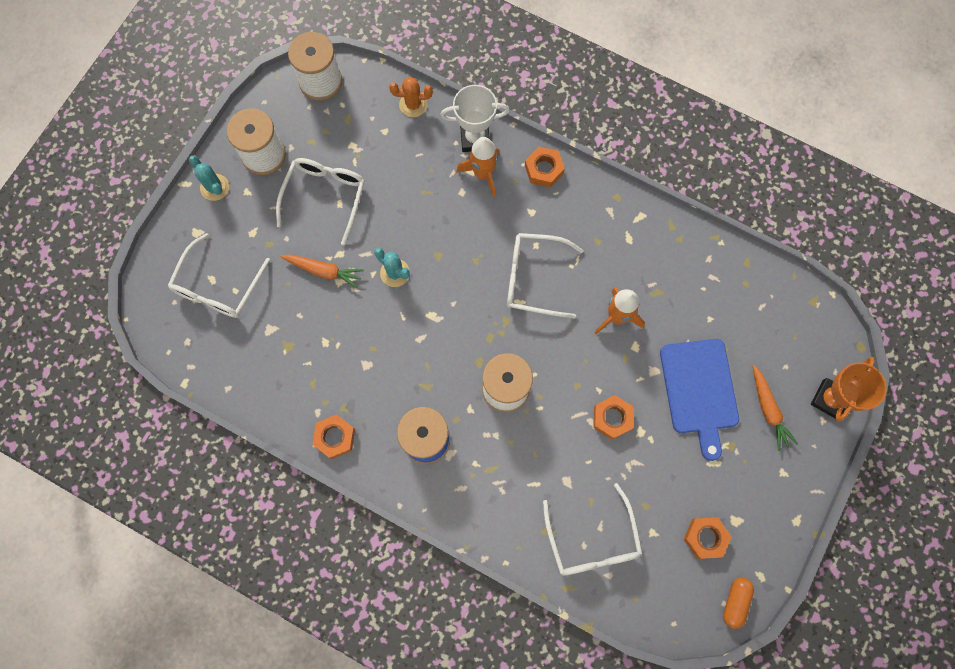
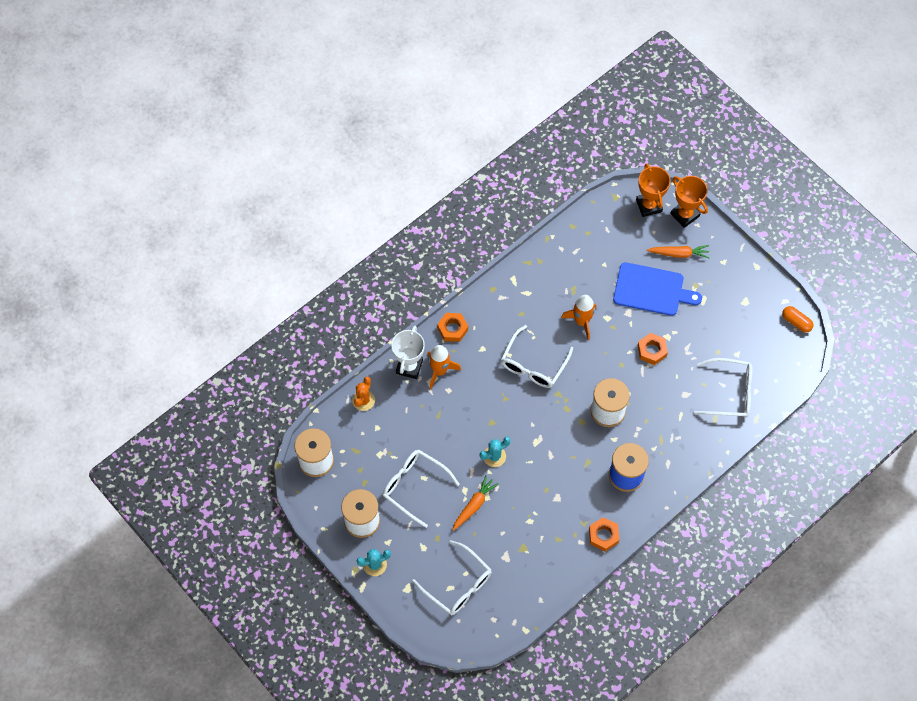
camera: 70 degrees left, 10 degrees down
(705, 537) = (750, 324): orange nut -> none
(821, 348) = (649, 206): none -> orange trophy

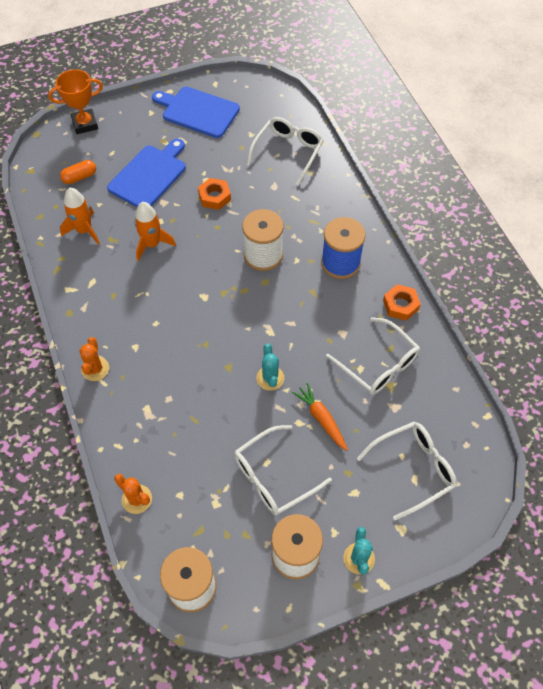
camera: 70 degrees left, 5 degrees down
(409, 367) = (119, 431): white trophy -> none
(439, 371) = (140, 400): orange rocket -> orange rocket (84, 230)
(452, 329) = (95, 369): orange nut -> orange cactus
(533, 365) = (179, 304): white glasses -> white glasses (378, 364)
(649, 206) = (57, 147): orange trophy -> none
(679, 254) = (123, 142): orange carrot -> none
(743, 300) = (198, 111): none -> blue cutting board
(796, 322) = (240, 83): orange capsule -> orange capsule (79, 177)

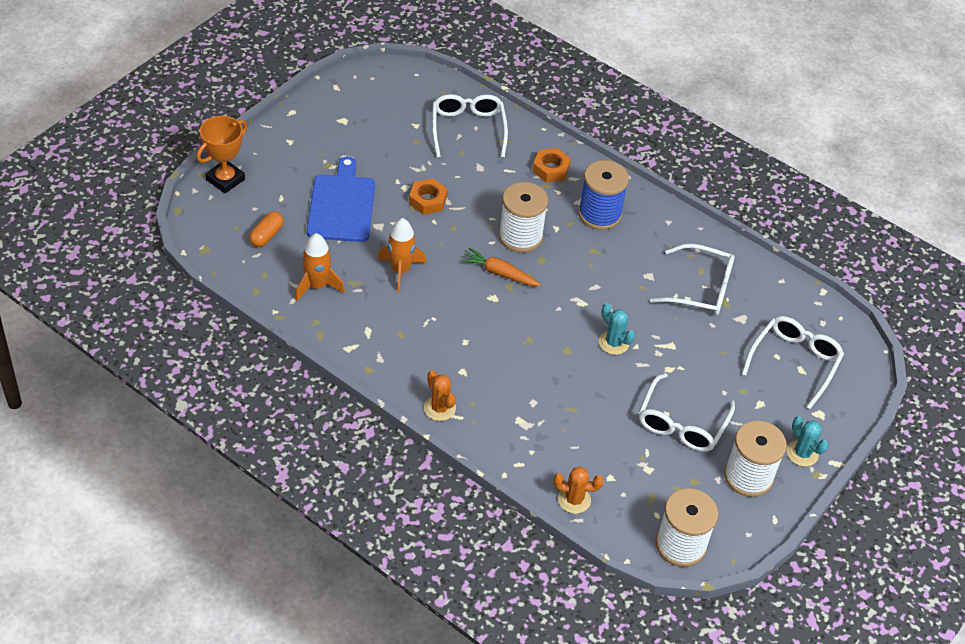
camera: 35 degrees left, 10 degrees down
(198, 111) = (341, 122): blue cutting board -> none
(321, 419) = (686, 357): orange carrot -> orange carrot (499, 273)
(400, 305) = (682, 229): orange nut -> orange nut (551, 169)

